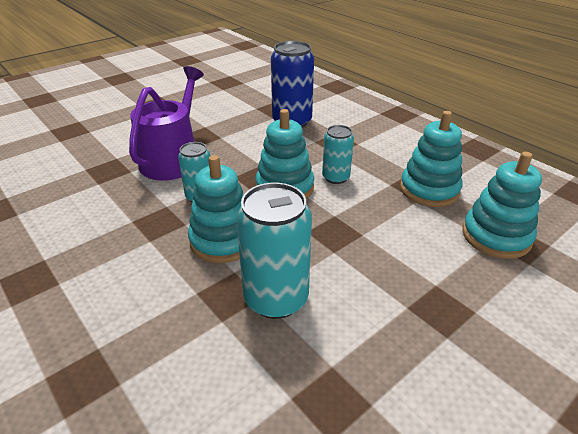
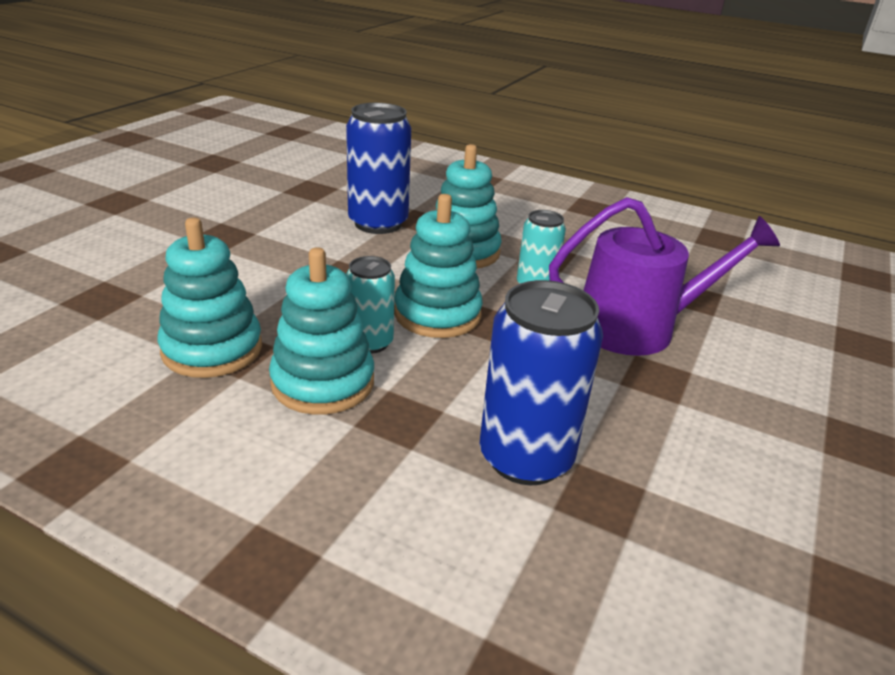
camera: 155 degrees right, 5 degrees down
(173, 159) = (637, 327): purple watering can -> purple watering can turned 90 degrees counterclockwise
(276, 298) = (378, 223): turquoise can -> blue can
(496, 236) = (131, 301): turquoise stacking toy -> turquoise stacking toy (323, 382)

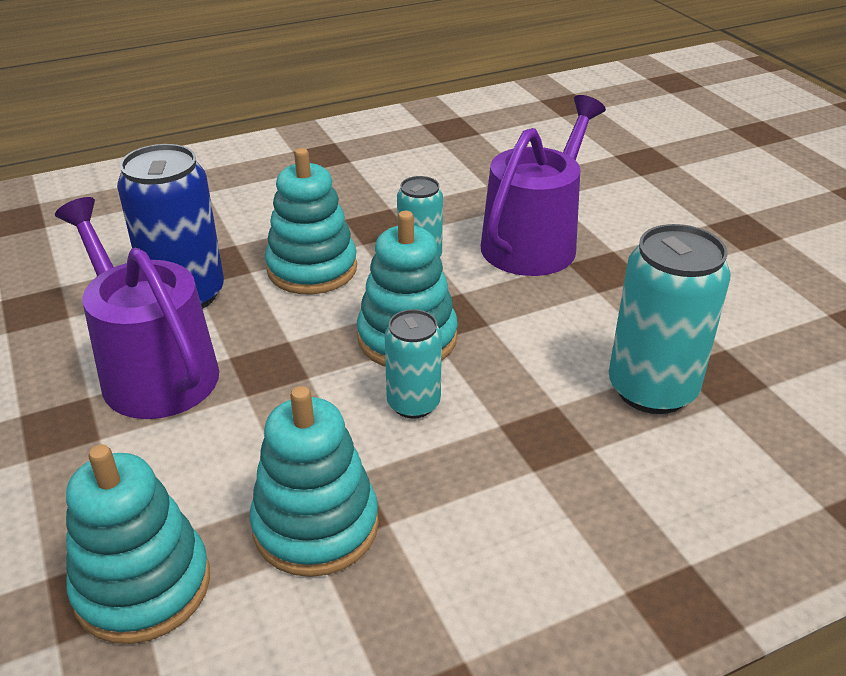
camera: 50 degrees left, 5 degrees up
(298, 241) = (153, 369): none -> purple watering can
(323, 382) = (451, 464): turquoise stacking toy -> turquoise stacking toy (143, 586)
(525, 457) = (652, 389): blue can -> turquoise can

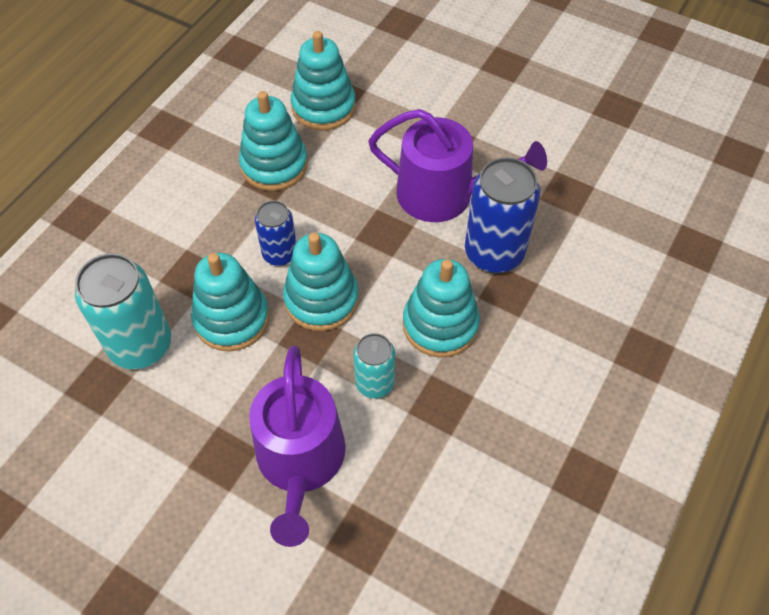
camera: 145 degrees right, 20 degrees up
(413, 403) = (280, 254): turquoise can -> blue can
(524, 366) = (232, 319): none -> turquoise stacking toy

